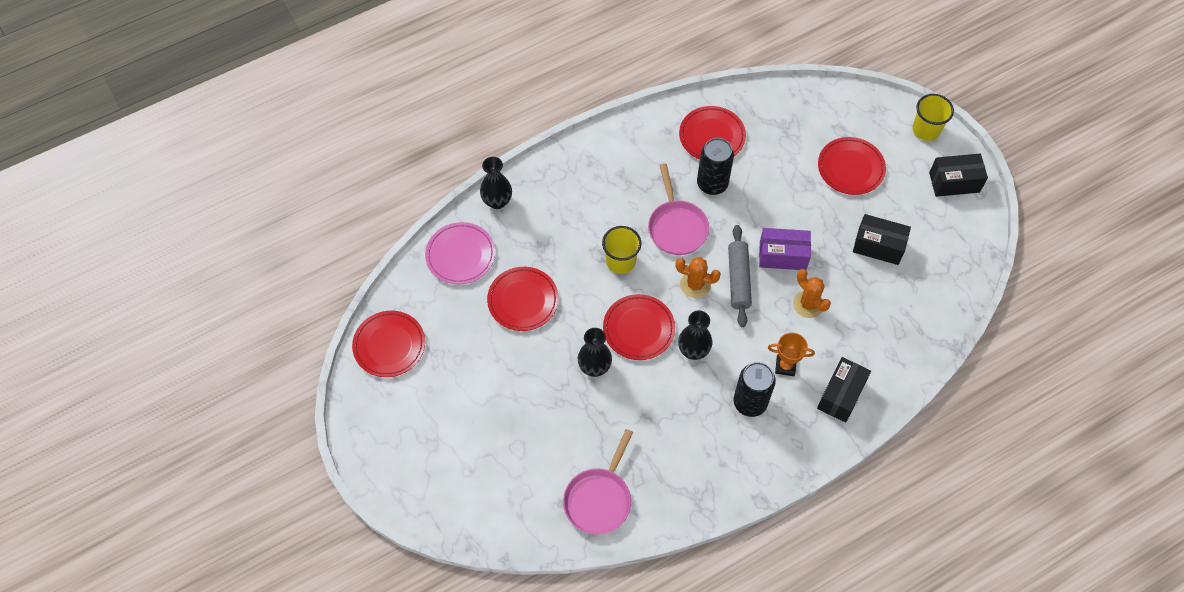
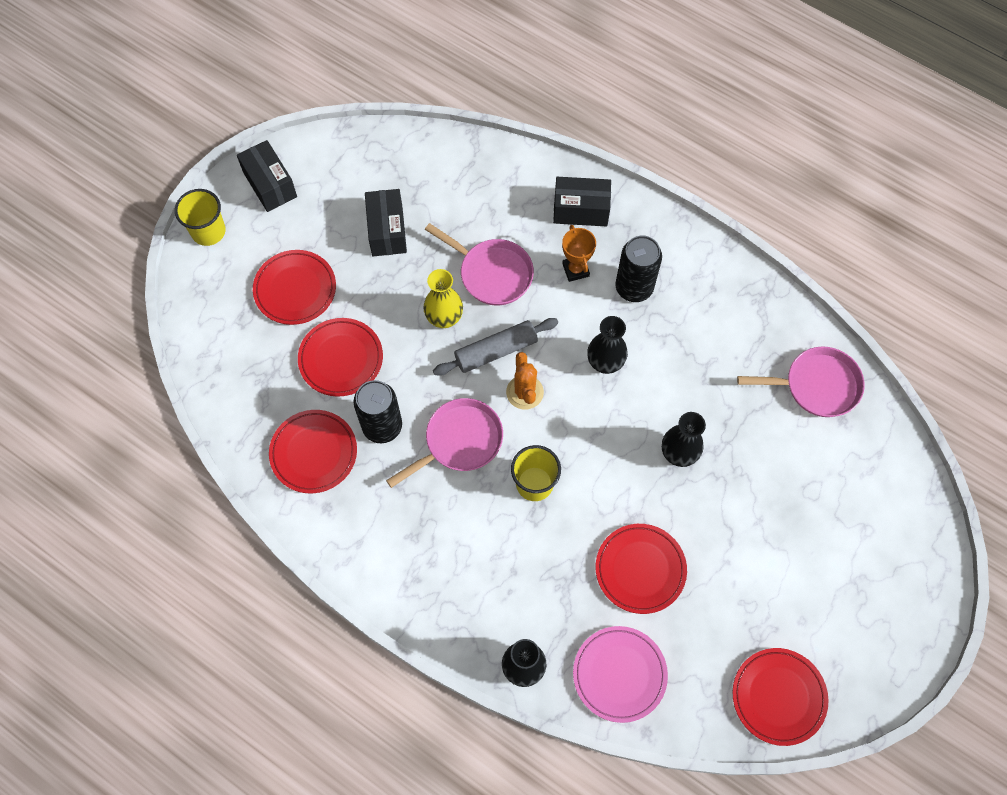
camera: 115 degrees left, 5 degrees up
(638, 329) = (609, 428): red plate -> red plate (341, 359)
(782, 256) = (444, 318): purple box -> yellow vase
(808, 304) = (492, 273): orange cactus -> pink pan

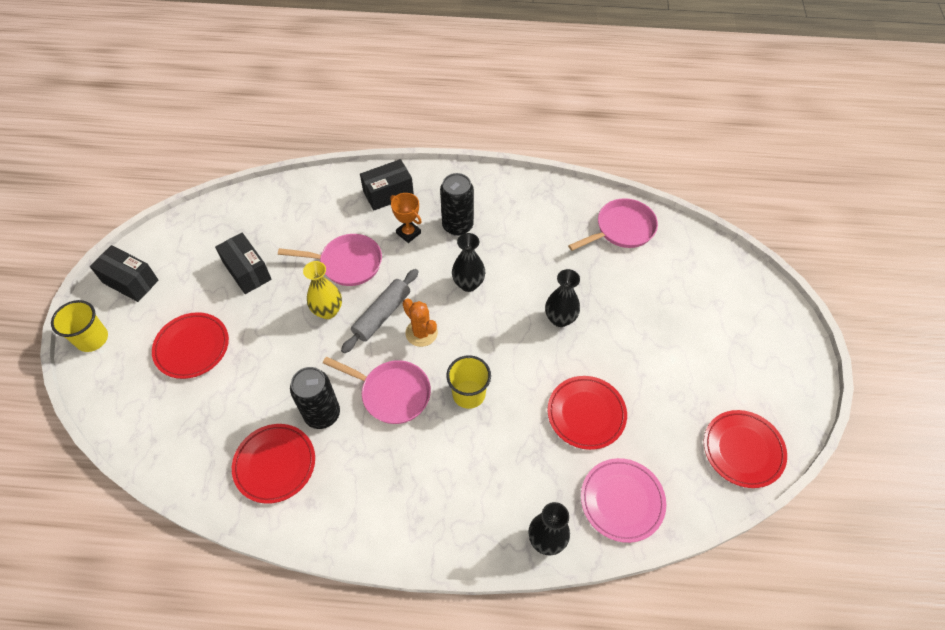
camera: 30 degrees left, 10 degrees down
(341, 359) = (259, 380): red plate -> none
(459, 441) = (392, 393): pink pan -> pink pan turned 90 degrees clockwise

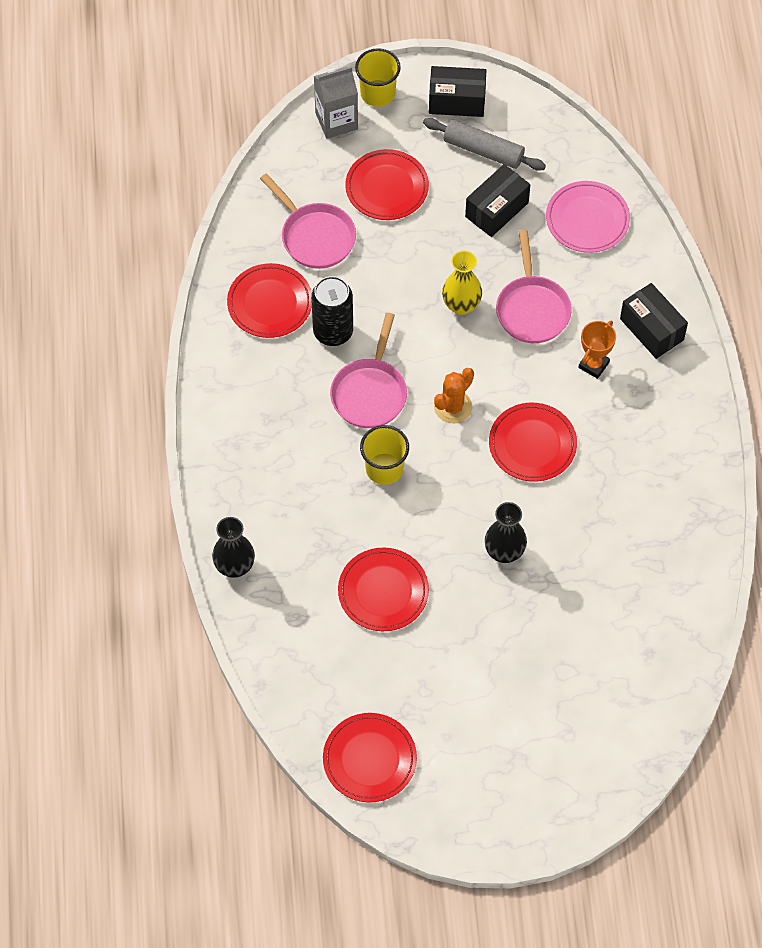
camera: 80 degrees right, 5 degrees up
(104, 376) = (336, 121): none -> grey carton
(130, 281) = (457, 101): black box -> black box turned 75 degrees clockwise
(382, 315) = (468, 361): grey rolling pin -> grey rolling pin (483, 150)
(457, 225) = (619, 418): black can -> none
(468, 284) = (532, 444): black vase -> red plate
(622, 229) = (662, 613): pink pan -> pink pan (315, 236)
(622, 501) = (288, 635): pink plate -> pink plate (587, 220)

